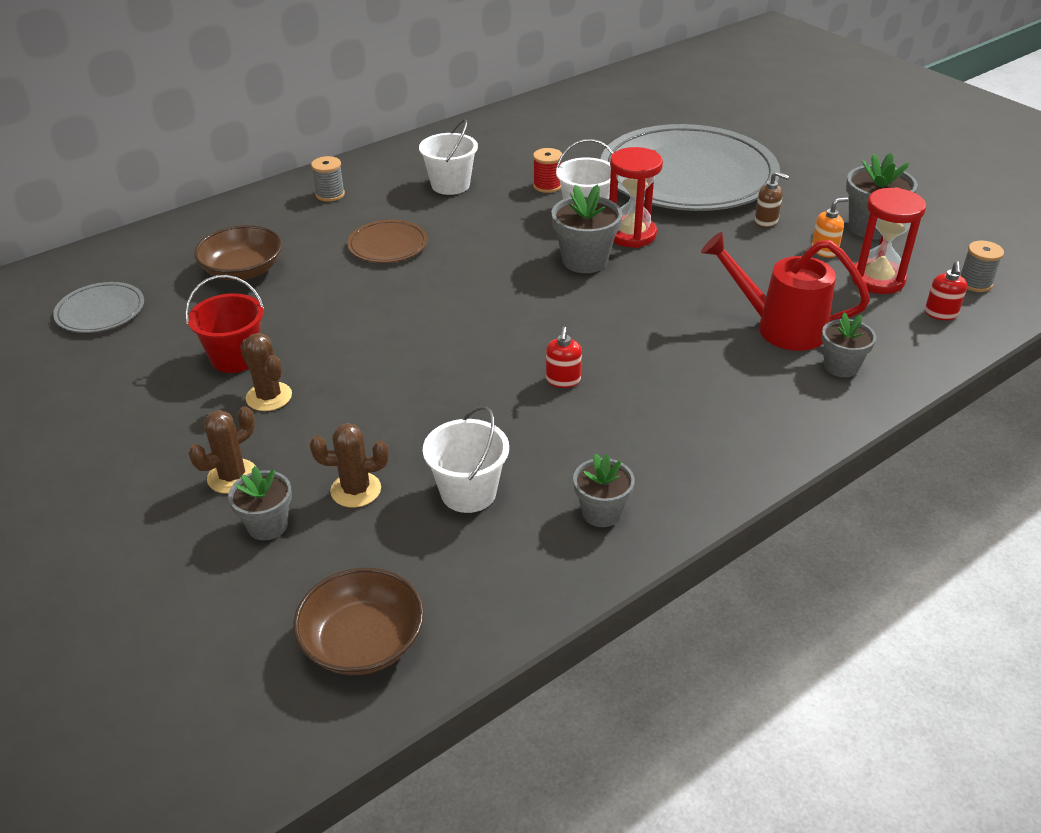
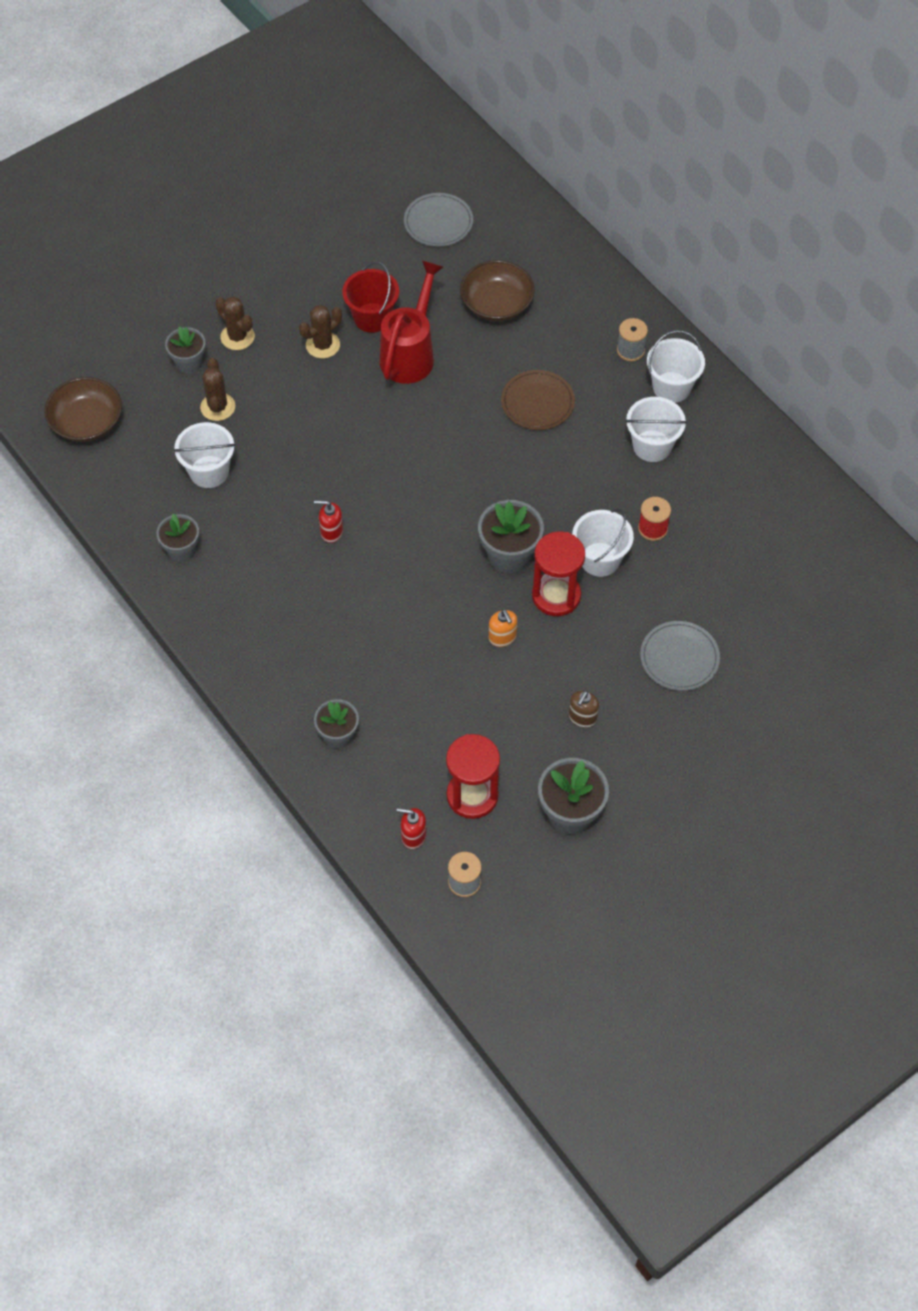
camera: 90 degrees right, 20 degrees up
(381, 175) = (671, 387): none -> white bucket
(688, 175) = (679, 658): grey plate -> grey plate, size x0.41
(779, 327) = (397, 698): red watering can -> red watering can (410, 353)
(824, 250) = (526, 760): orange soap dispenser -> orange soap dispenser (502, 637)

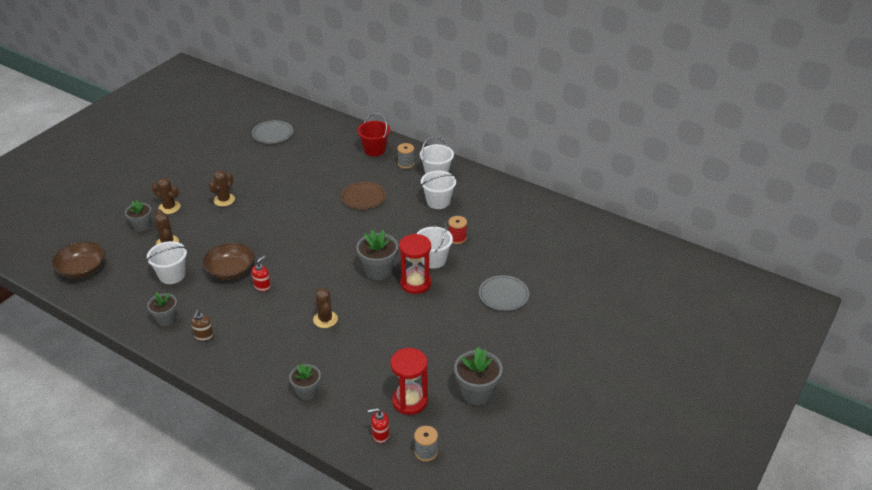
camera: 20 degrees left, 20 degrees down
(331, 532) = (262, 286): red soap dispenser -> red soap dispenser turned 135 degrees clockwise
(372, 318) = (250, 181): red bucket -> red bucket (374, 150)
(402, 620) = (325, 319): none -> brown cactus
(410, 353) = (279, 192): red watering can -> none
(496, 303) = (321, 160): brown bowl -> brown bowl (230, 270)
(502, 637) = (392, 312): orange soap dispenser -> none
(582, 717) = (460, 340): brown soap dispenser -> brown soap dispenser (204, 336)

